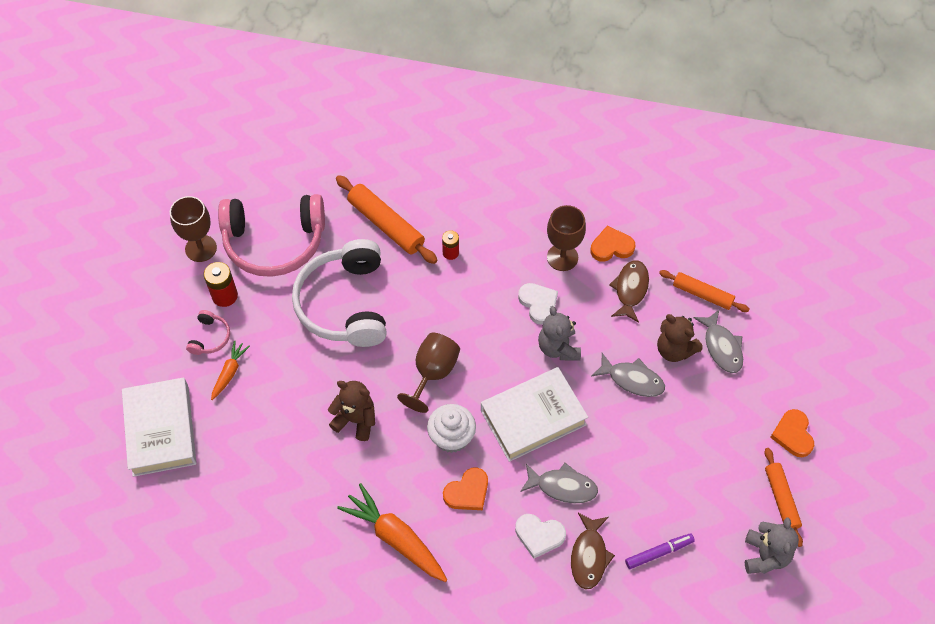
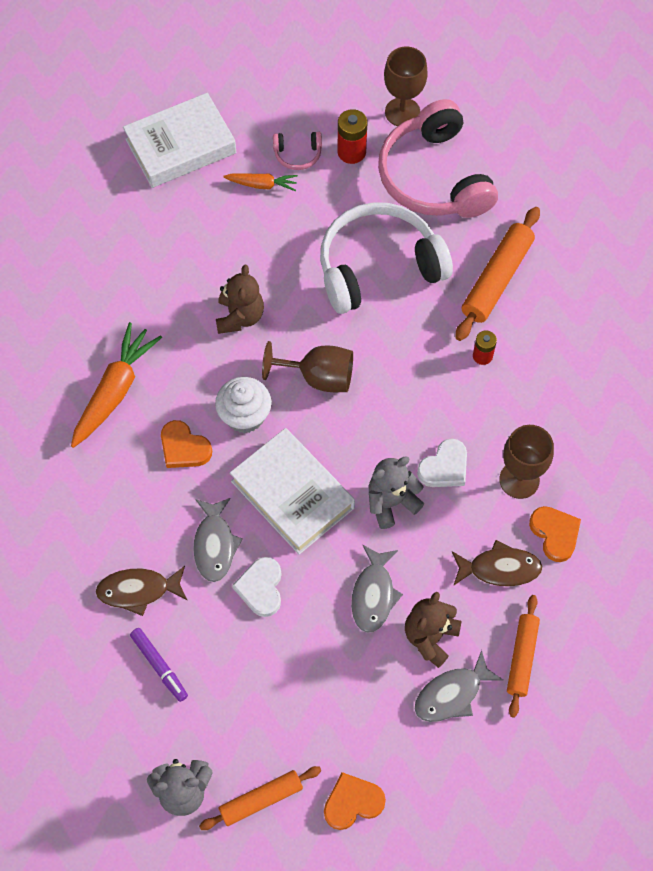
camera: 75 degrees right, 5 degrees up
(539, 535) = (150, 533): white heart -> white heart (261, 588)

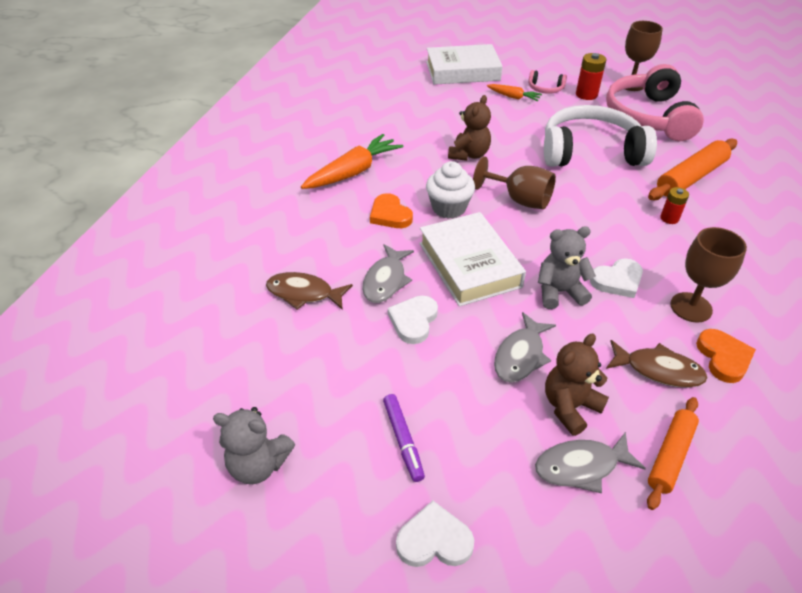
camera: 20 degrees right, 20 degrees down
(159, 666) = (292, 352): purple marker -> purple marker (403, 440)
(261, 800) = (334, 502): orange rolling pin -> none
(352, 802) = (434, 540): orange heart -> white heart

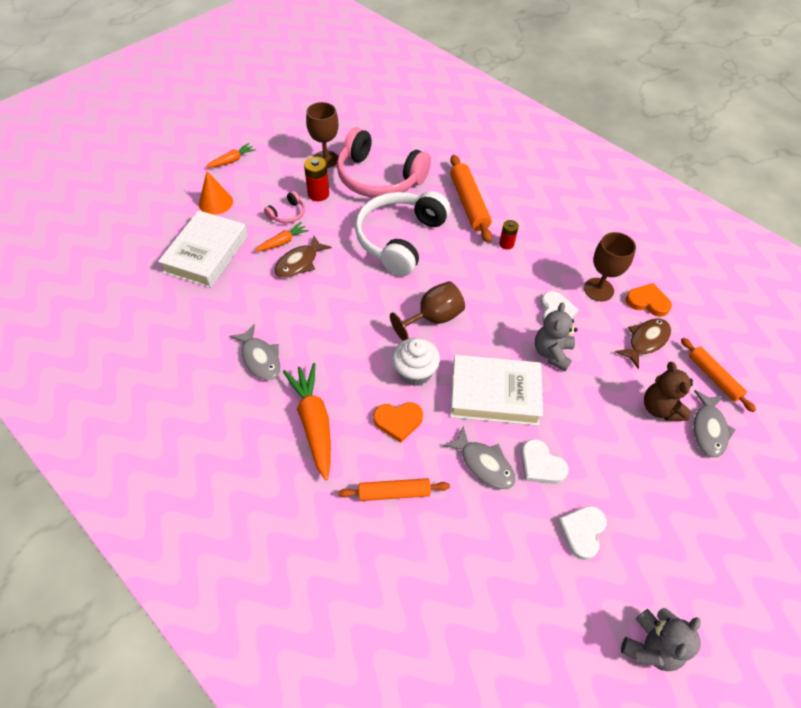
camera: 65 degrees left, 10 degrees up
(304, 293) = (470, 537): brown fish -> brown fish (299, 263)
(318, 235) = (394, 493): none -> orange rolling pin
(403, 440) = (657, 528): purple marker -> none
(434, 540) = (743, 546): white heart -> white heart (582, 532)
(469, 155) = (348, 320): brown teddy bear -> none
(516, 56) = (215, 202): none -> orange cone
(521, 355) = (604, 411): grey fish -> grey fish (260, 358)
(568, 47) = (232, 160): none -> orange carrot

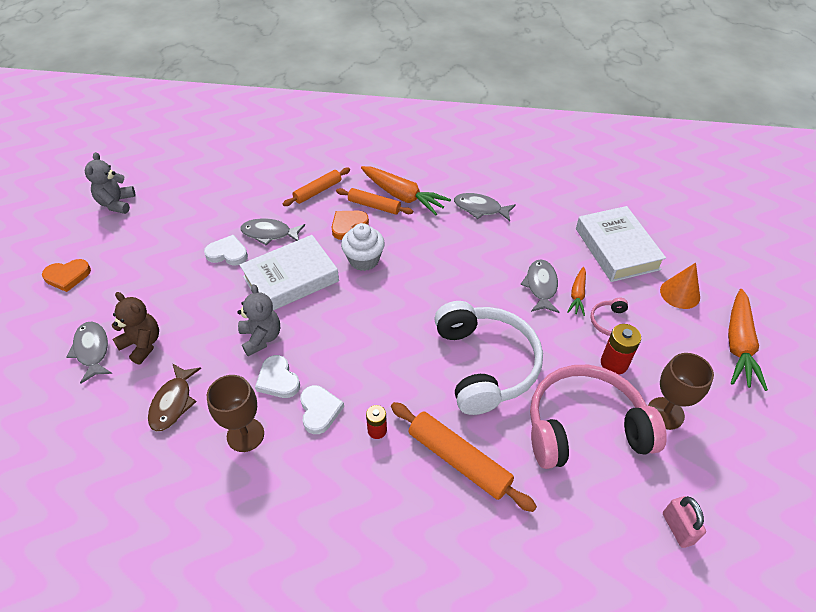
camera: 145 degrees right, 5 degrees down
(232, 160) = (738, 345): orange carrot -> orange carrot, size x1.83
(299, 263) = (541, 286): brown fish -> grey fish
(386, 124) = (677, 528): none -> pink padlock
(433, 318) = (385, 307): brown goblet -> none
(582, 532) = (180, 232): white heart -> white heart (319, 410)
(647, 302) = (184, 453): orange heart -> orange heart (67, 276)
(713, 377) = (92, 403): orange rolling pin -> orange rolling pin (374, 206)

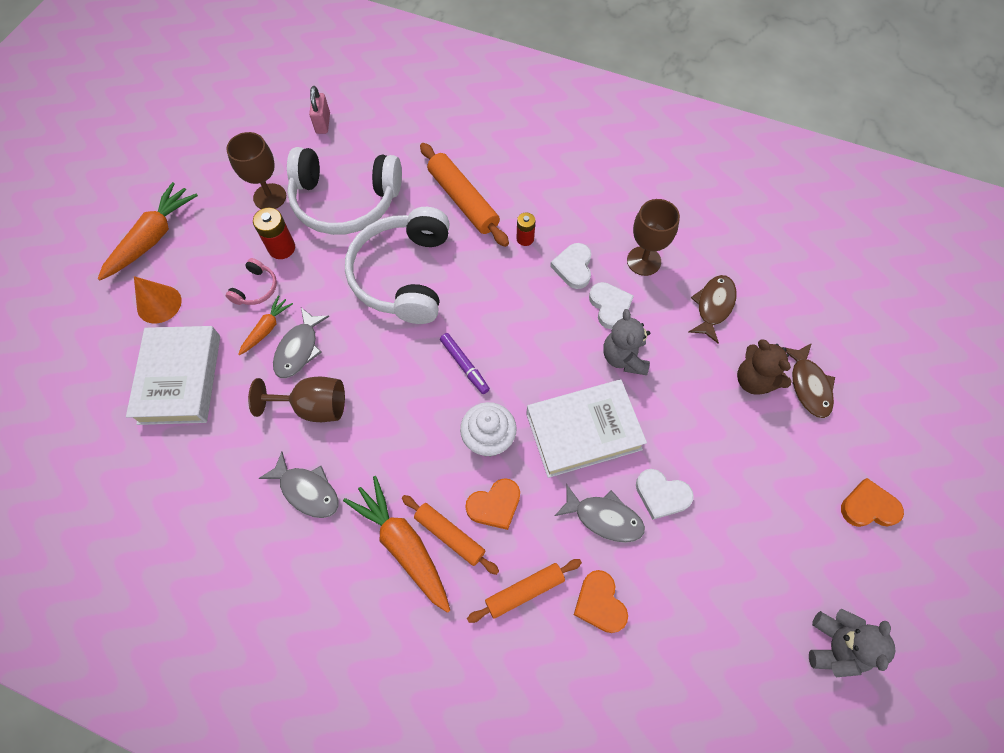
camera: 165 degrees left, 15 degrees up
(92, 350) = (808, 385): grey fish -> brown fish
(268, 195) = (600, 603): none -> orange heart
(399, 303) = (464, 365): none -> purple marker
(505, 252) = (313, 407): none -> brown goblet
(584, 427) = (345, 201): pink headphones -> white headphones

